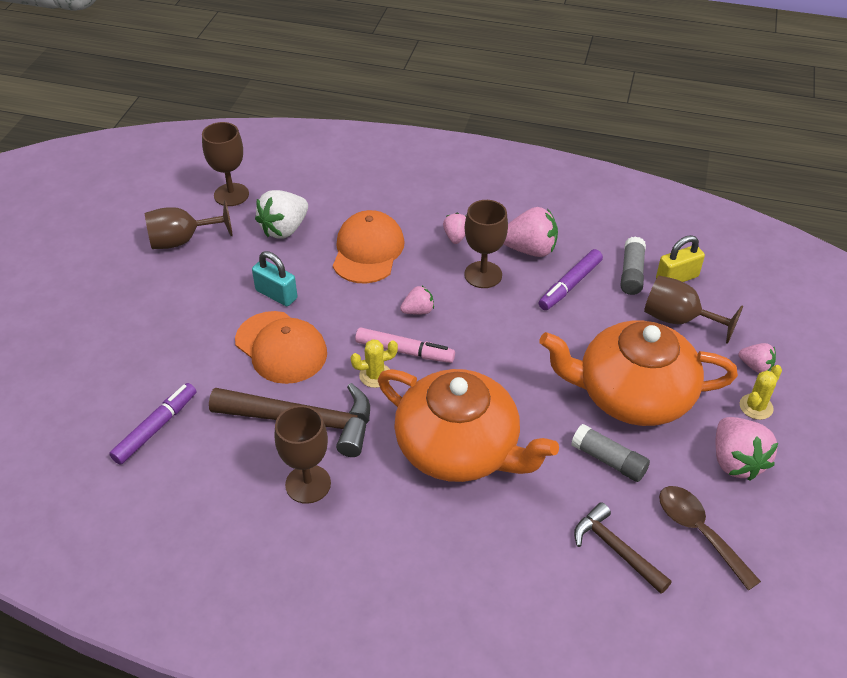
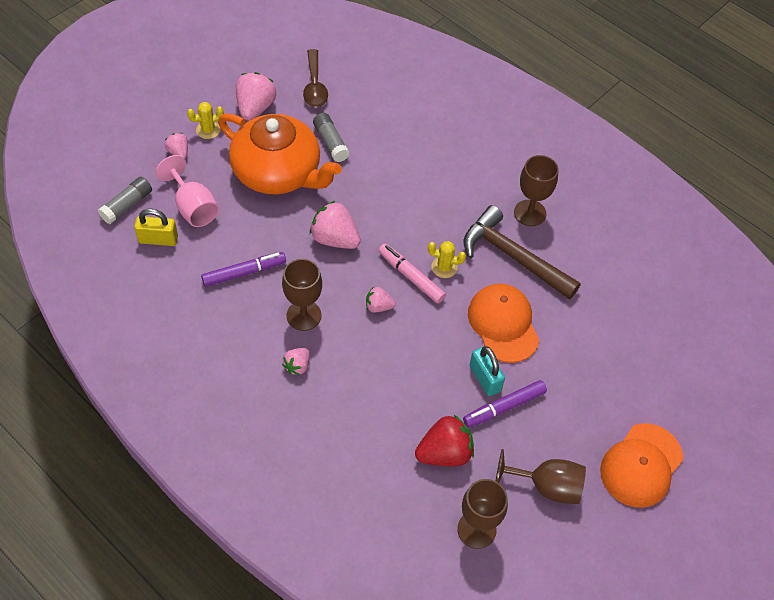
camera: 155 degrees left, 10 degrees up
(156, 428) = (621, 299): purple marker -> purple marker (504, 407)
(284, 229) = (444, 453): white strawberry -> red strawberry
(368, 251) = (383, 388): orange cap -> orange cap (641, 465)
(459, 448) = (419, 191): orange teapot -> none
(530, 249) = (246, 321): pink strawberry -> pink strawberry (335, 239)
(615, 549) = (369, 99): brown hammer -> none
(631, 273) = (187, 260): grey glue stick -> grey glue stick (127, 205)
(678, 320) = (193, 207): brown goblet -> pink goblet

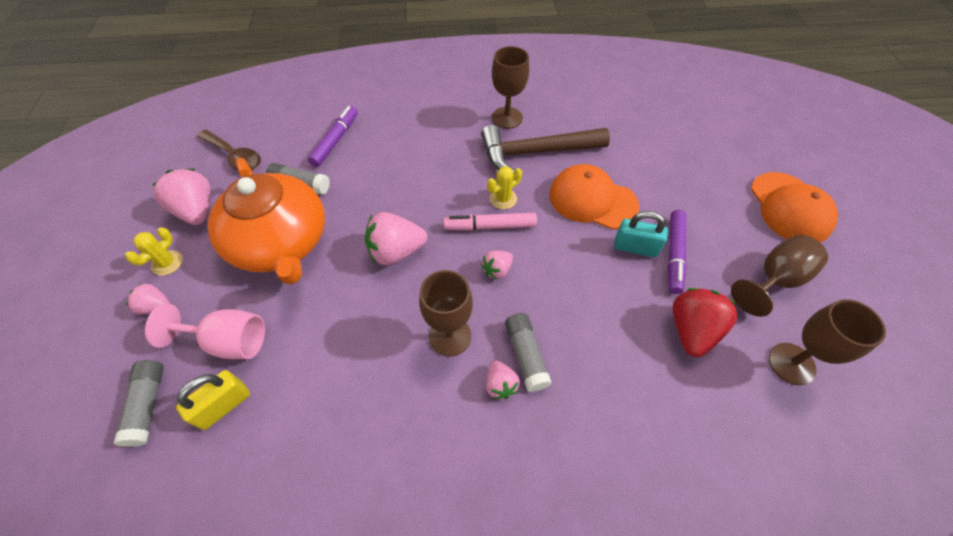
camera: 45 degrees left, 0 degrees up
(244, 273) = (351, 352): purple marker -> purple marker (335, 140)
(278, 172) = (281, 243): orange teapot -> orange teapot turned 75 degrees clockwise
(330, 366) = (526, 355): none -> grey glue stick

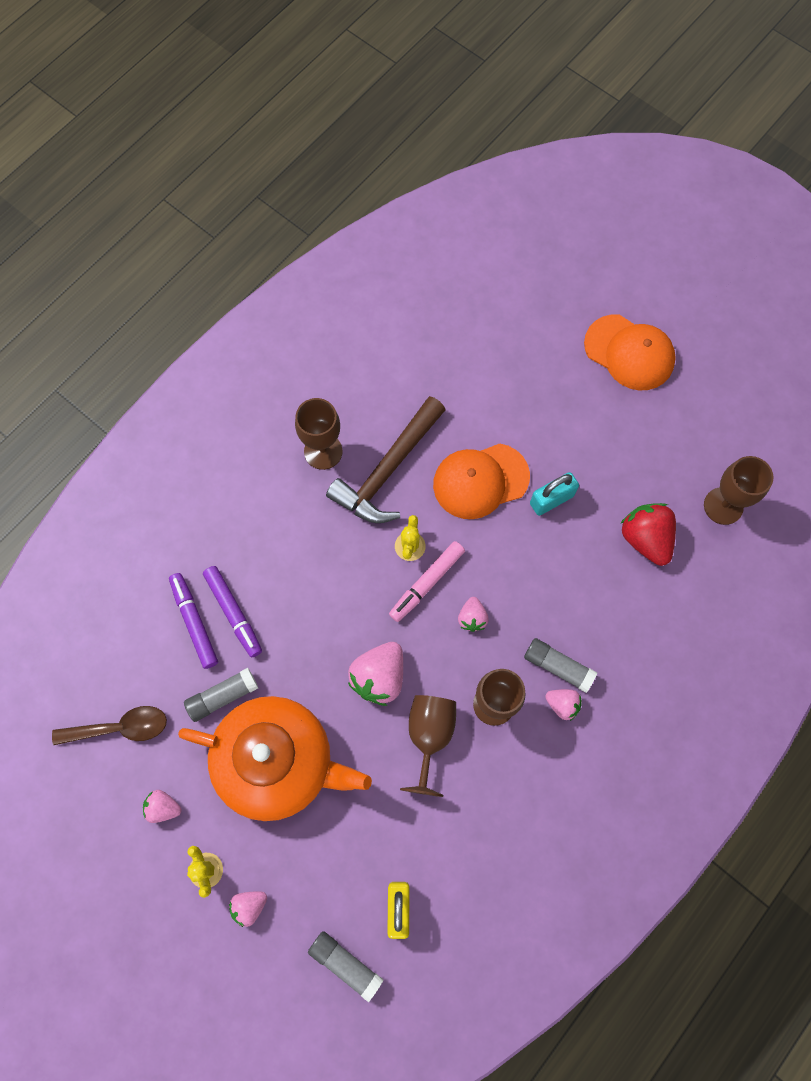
camera: 45 degrees left, 15 degrees up
(197, 210) = (163, 807): pink strawberry -> pink strawberry, size x0.56
(229, 341) = (342, 869): pink goblet -> none
(674, 254) = (583, 480): purple marker -> purple marker (233, 613)
(774, 280) = (666, 440): brown goblet -> brown goblet (429, 736)

